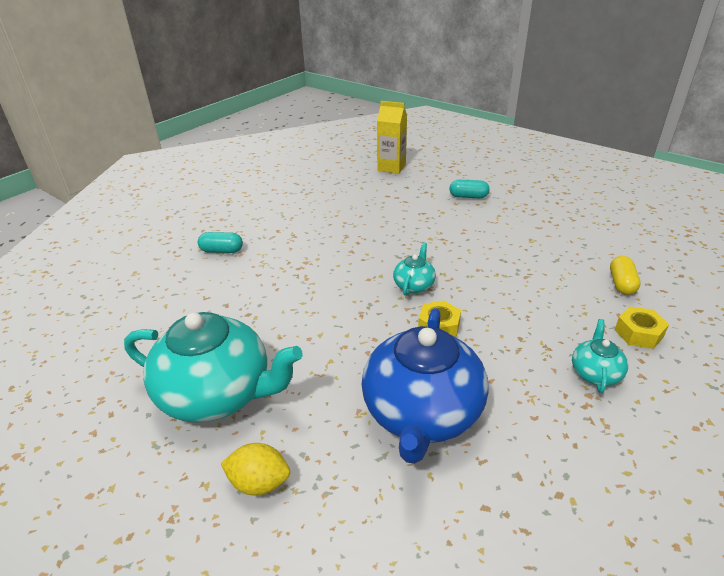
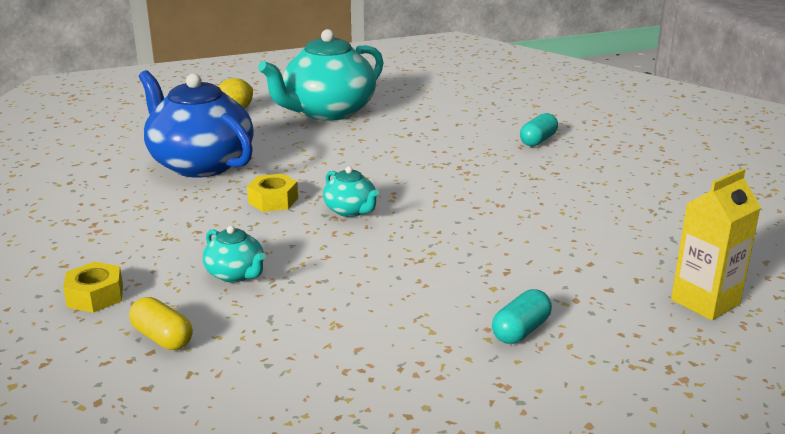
camera: 120 degrees right, 10 degrees down
(595, 373) = (107, 244): turquoise teapot -> turquoise teapot (236, 274)

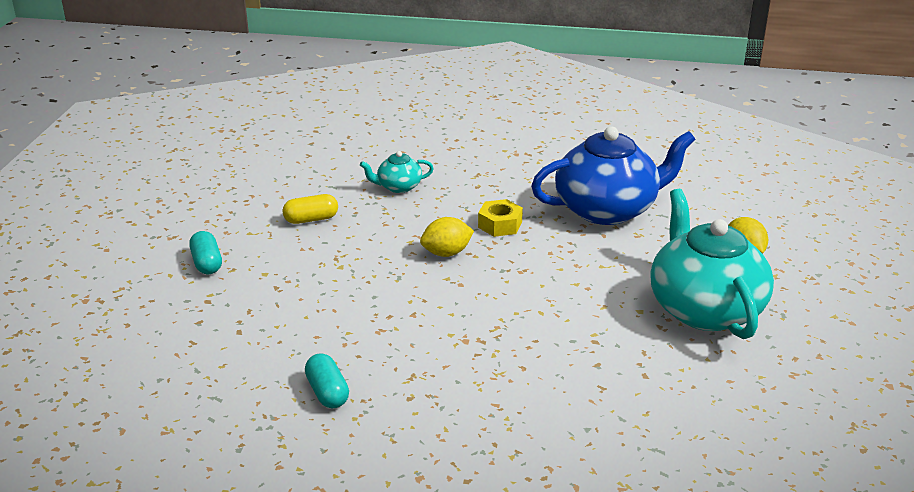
camera: 120 degrees right, 5 degrees up
(95, 296) = (423, 142): yellow nut -> none
(162, 338) = (352, 153): yellow capsule -> yellow capsule (311, 219)
(351, 210) = (446, 253): turquoise teapot -> yellow lemon
(538, 140) = (502, 427): turquoise capsule -> turquoise capsule (327, 392)
(705, 302) = (127, 357): yellow carton -> none

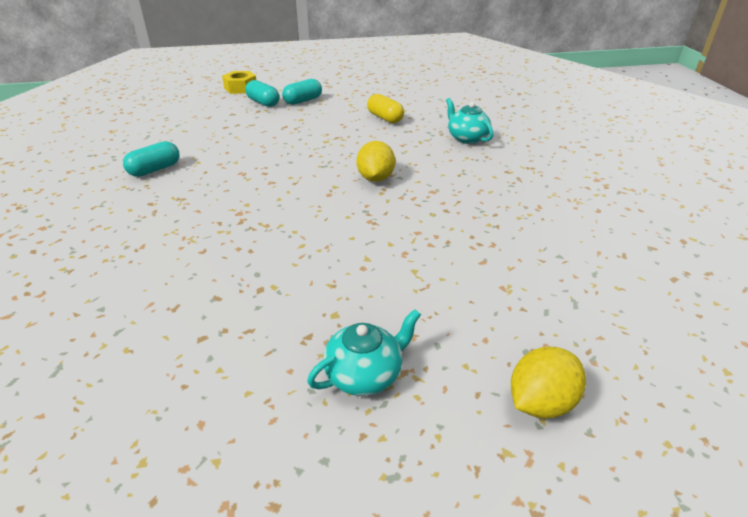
camera: 70 degrees right, 5 degrees up
(183, 293) = (263, 103): none -> turquoise capsule
(446, 253) = (375, 178): yellow lemon -> yellow lemon turned 45 degrees clockwise
(500, 225) = (446, 195): yellow nut -> yellow nut (240, 88)
(607, 209) = (542, 255): blue teapot -> none
(704, 309) = (365, 374): turquoise teapot -> turquoise teapot, size x0.45

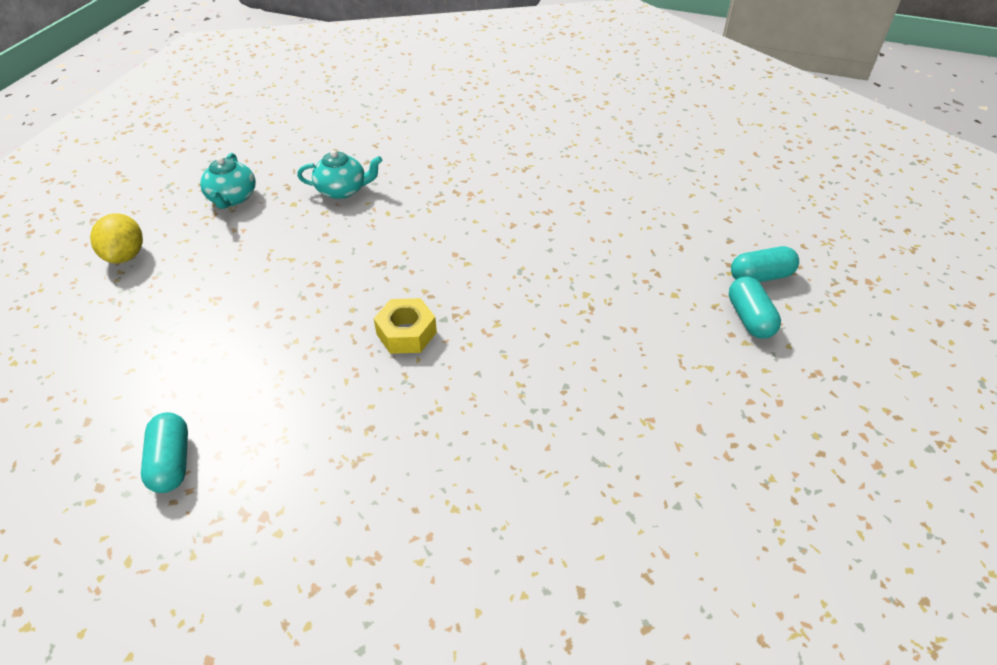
camera: 120 degrees right, 10 degrees up
(155, 170) = (596, 163): turquoise capsule -> turquoise capsule (171, 462)
(240, 88) = (839, 270): yellow nut -> yellow nut (406, 333)
(375, 178) = (457, 298): yellow lemon -> none
(385, 118) = (627, 383): yellow capsule -> none
(467, 138) = (492, 444): turquoise teapot -> turquoise teapot (342, 190)

